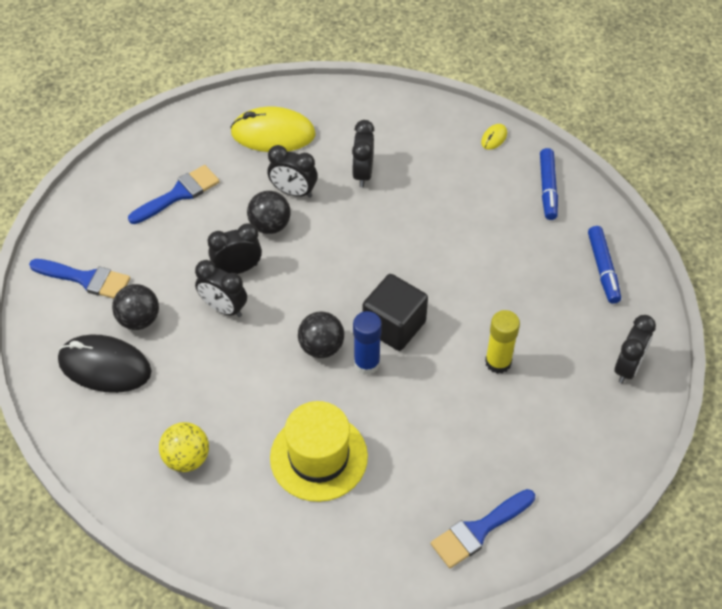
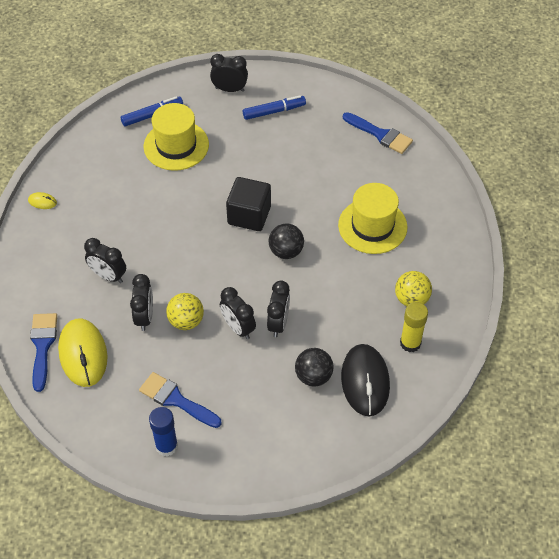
camera: 110 degrees left, 0 degrees up
(86, 279) = (291, 432): blue brush -> blue brush (43, 346)
(270, 225) = (186, 321): black ball -> yellow ball
(363, 173) = (108, 276): black clock -> black clock turned 45 degrees clockwise
(367, 363) = (287, 222): blue glue stick -> blue glue stick (166, 446)
(498, 362) = (254, 152): yellow glue stick -> yellow glue stick (410, 343)
(540, 280) = (176, 145): none -> yellow hat
(547, 188) = (86, 159): blue marker -> blue marker (274, 111)

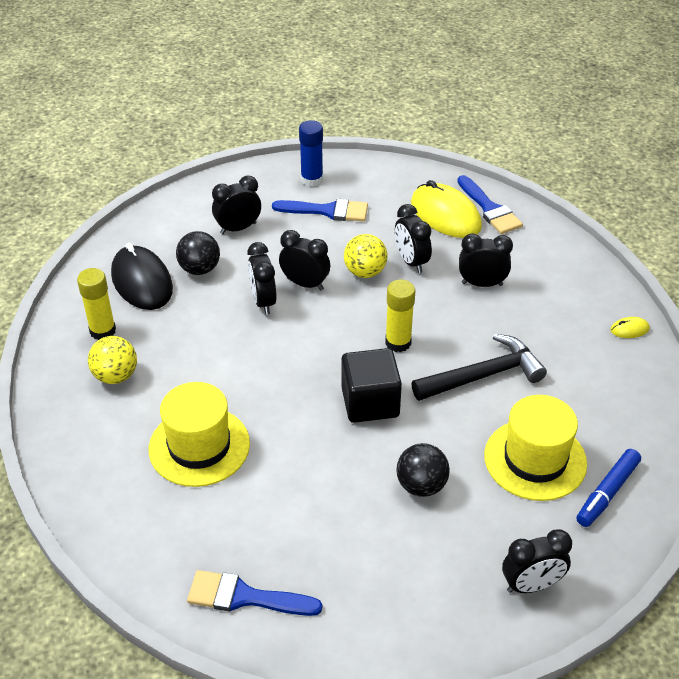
camera: 155 degrees right, 10 degrees down
(164, 206) = (483, 375): none -> black hammer
(202, 251) = (398, 342): none -> yellow glue stick
(262, 410) = (238, 228): none -> black clock
(274, 111) = (435, 572): blue marker -> none
(286, 251) = (297, 376): black ball -> black ball (421, 485)

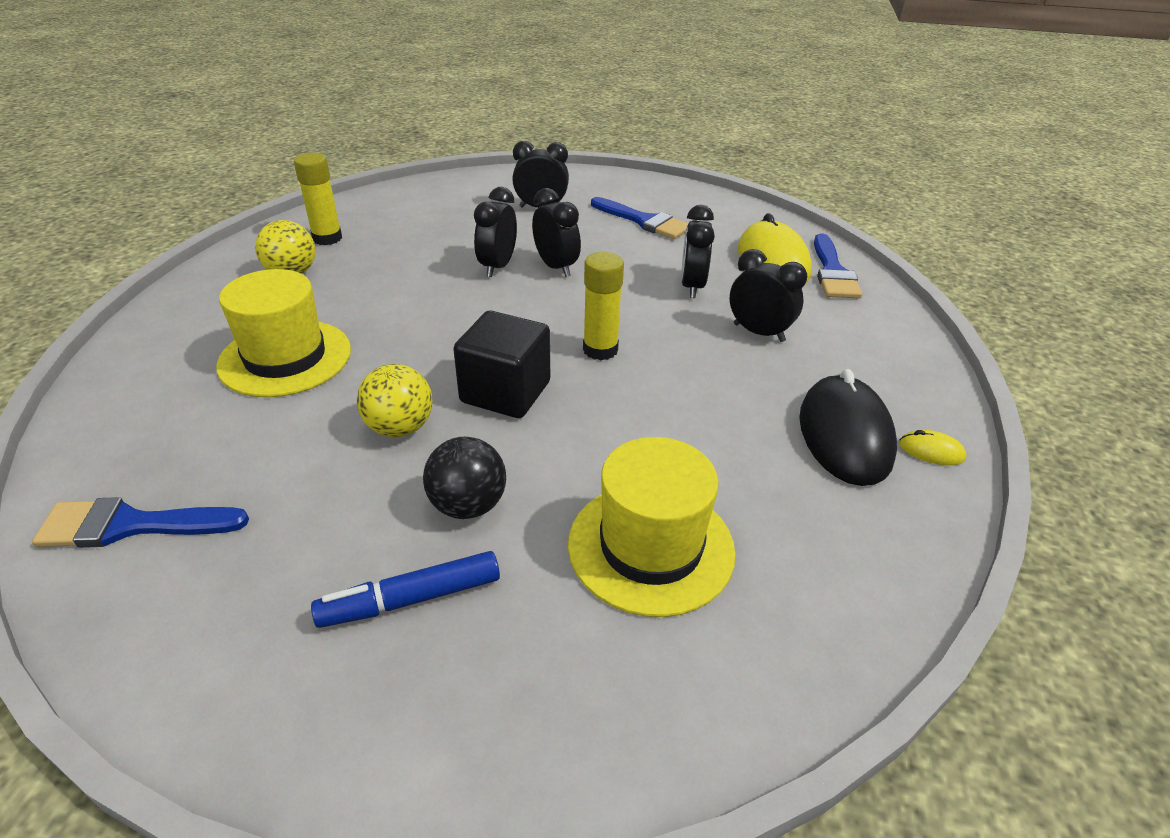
camera: 30 degrees right, 5 degrees down
(142, 282) = (407, 217): black mouse -> black mouse (844, 435)
(200, 269) = (469, 224): black ball -> none
(245, 597) = (131, 525): blue brush -> blue brush turned 45 degrees counterclockwise
(312, 180) = (654, 195): blue glue stick -> none
(365, 272) = (630, 278): yellow ball -> yellow ball (400, 428)
(483, 375) = (672, 421): black hammer -> none
(531, 585) = (479, 720): black clock -> none
(607, 493) = (722, 646): blue marker -> blue marker (411, 599)

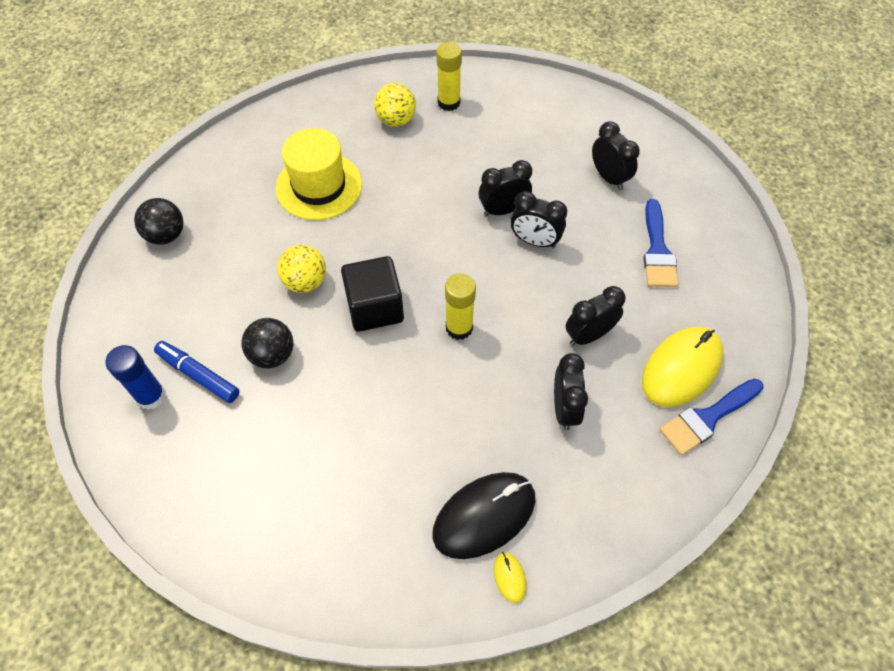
camera: 55 degrees right, 20 degrees up
(131, 525) = (166, 235): blue brush -> black ball
(381, 678) = (151, 396): none -> blue glue stick
(556, 267) = (534, 241): black clock -> black clock turned 90 degrees clockwise
(651, 547) = (303, 457): yellow hat -> none

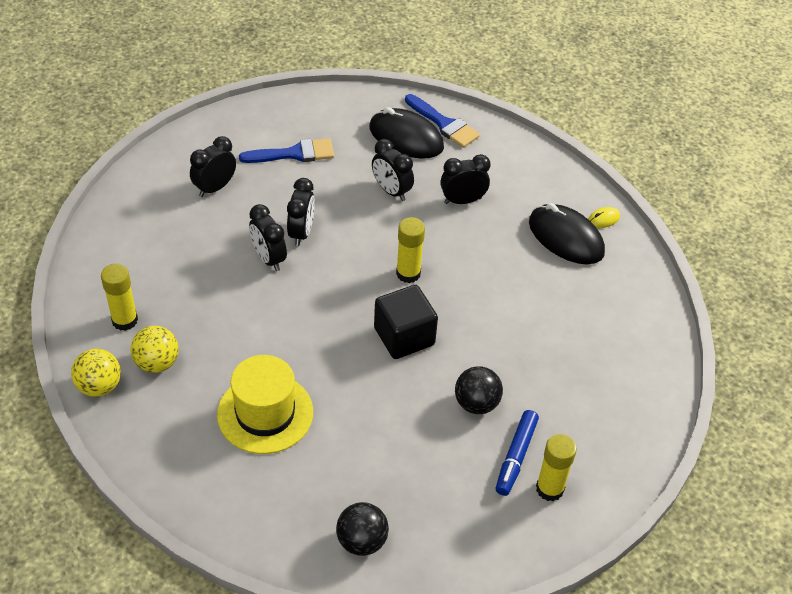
camera: 105 degrees left, 10 degrees down
(151, 396) = (549, 489): blue glue stick -> yellow glue stick
(305, 282) = (390, 397): yellow ball -> yellow ball (99, 386)
(681, 368) = (406, 138): yellow mouse -> black mouse

